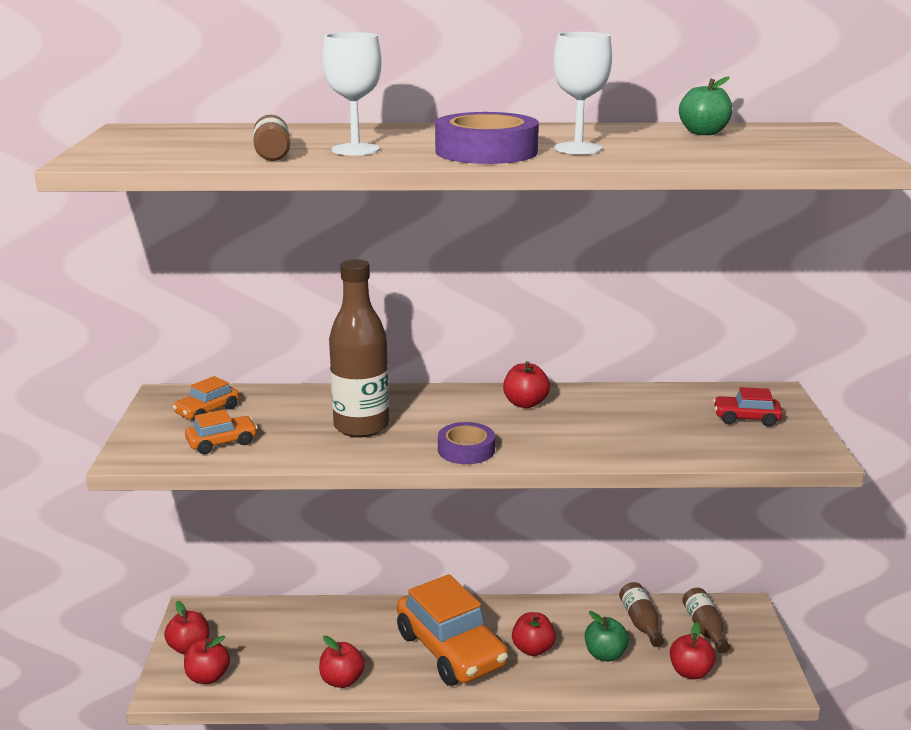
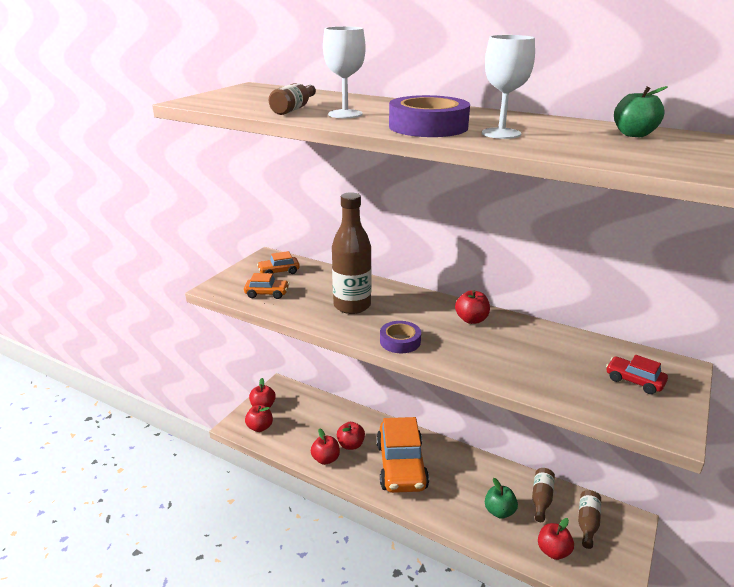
camera: 30 degrees right, 5 degrees up
(533, 649) = (453, 487): red apple -> red apple (351, 445)

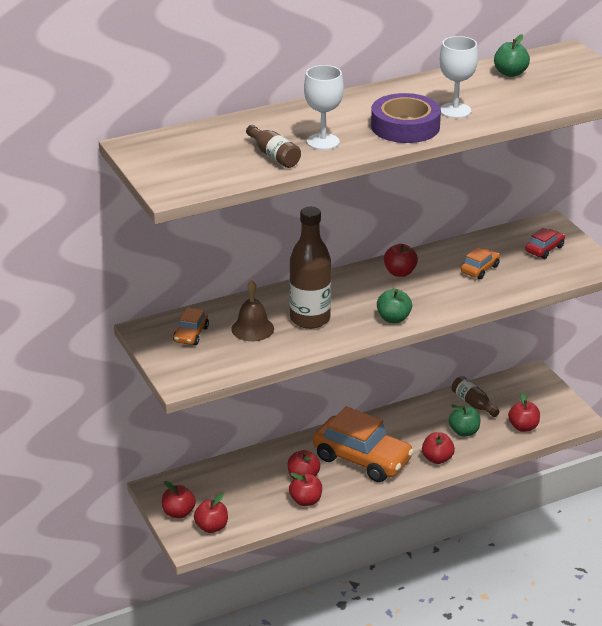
camera: 55 degrees left, 5 degrees up
(267, 293) = (230, 356): orange car -> orange car (480, 269)
(311, 289) = (252, 329): none -> brown bell
(400, 341) = (393, 319): purple tape -> green apple
(447, 511) = (437, 459): none -> red apple
(587, 523) = (516, 395): brown bottle -> none
(634, 381) = (544, 249): red car -> red car turned 150 degrees clockwise

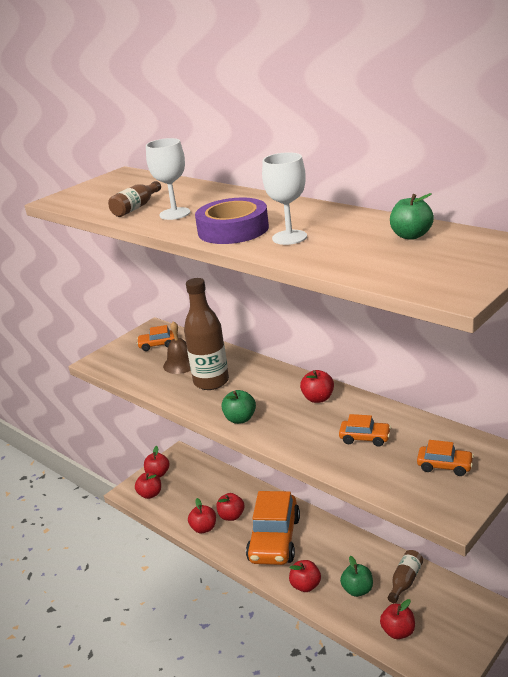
camera: 70 degrees right, 5 degrees down
(544, 249) = (444, 466): red car -> orange car

